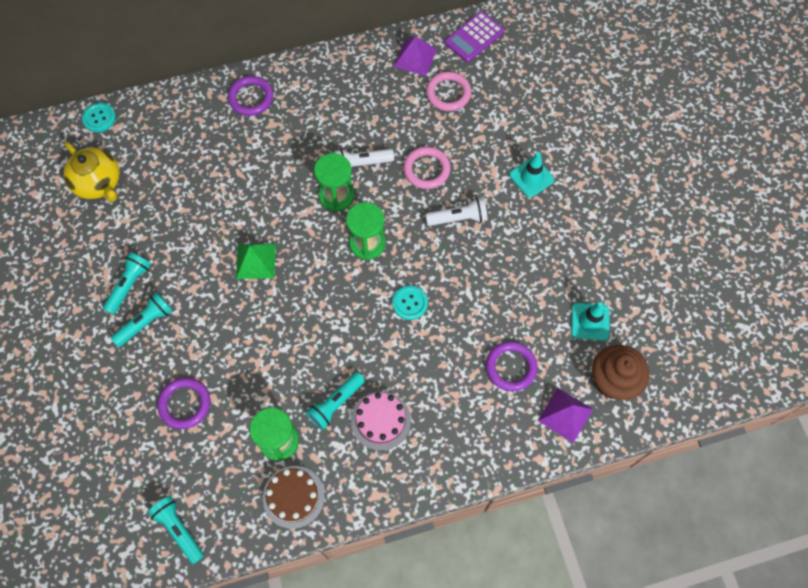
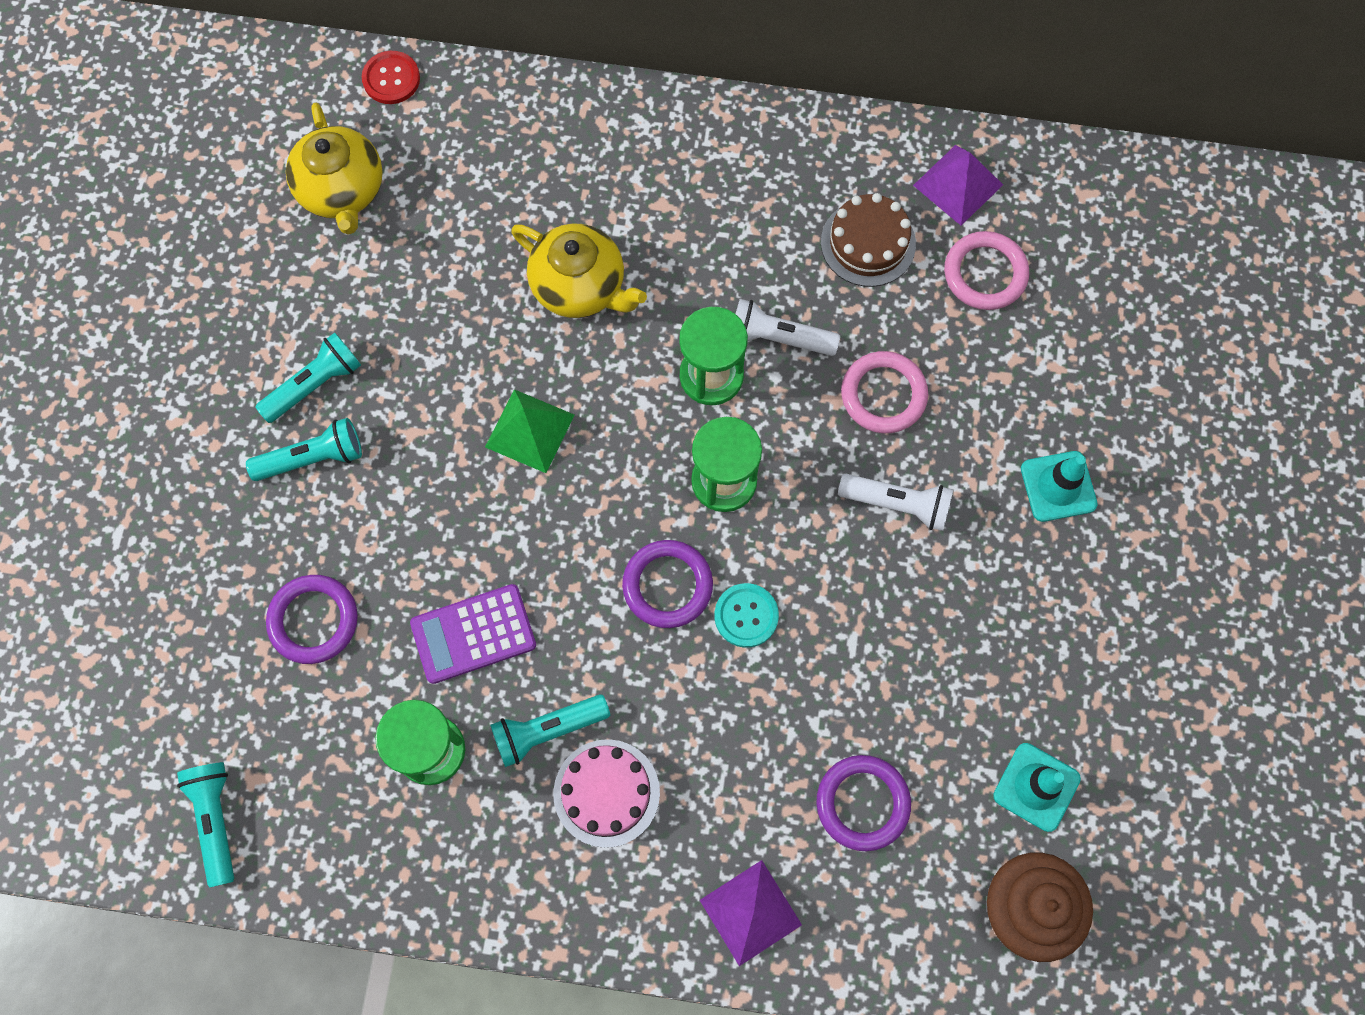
camera: 25 degrees right, 5 degrees up
(99, 118) = (391, 79): turquoise button -> red button
(248, 180) = (580, 286): none -> yellow teapot
(251, 98) = (649, 144): purple ring -> purple ring (667, 585)
(293, 497) = (412, 852): brown cake -> brown cake (868, 243)
(474, 37) = (1079, 189): purple calculator -> purple calculator (473, 634)
(565, 415) = (915, 927): purple pyramid -> purple pyramid (750, 912)

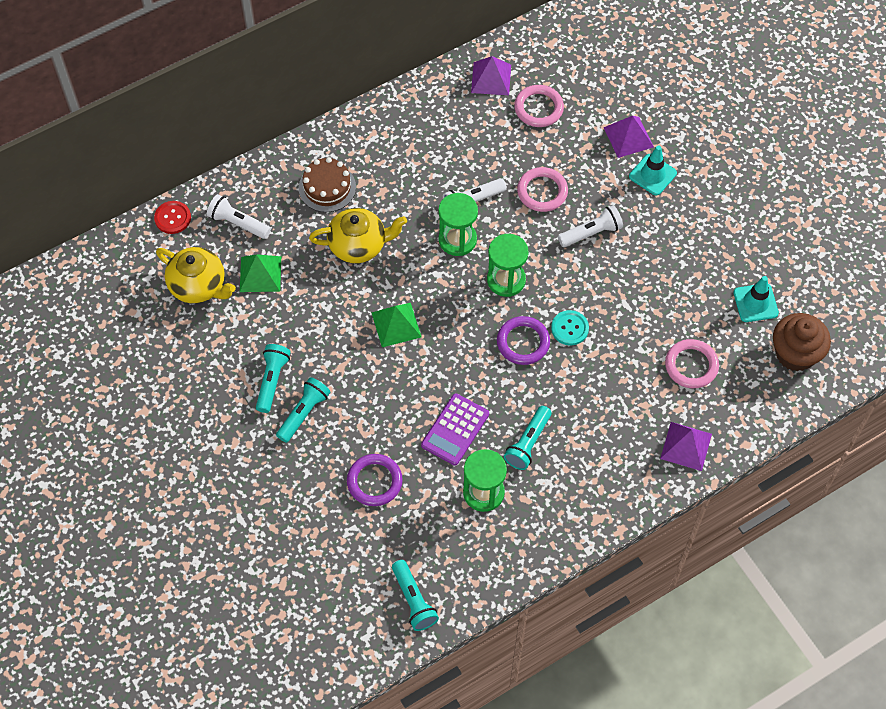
camera: 40 degrees left, 10 degrees down
(216, 820) = (413, 600): turquoise flashlight -> turquoise flashlight turned 150 degrees counterclockwise
(427, 232) = (260, 274): none -> green pyramid
(461, 144) = (238, 223): none -> white flashlight
(606, 793) = (579, 448): pink cake -> none
(862, 803) = (691, 365): purple ring -> pink ring
(868, 243) = (474, 132): brown cake -> brown cake (327, 187)
(1073, 406) = (628, 137): none -> purple pyramid

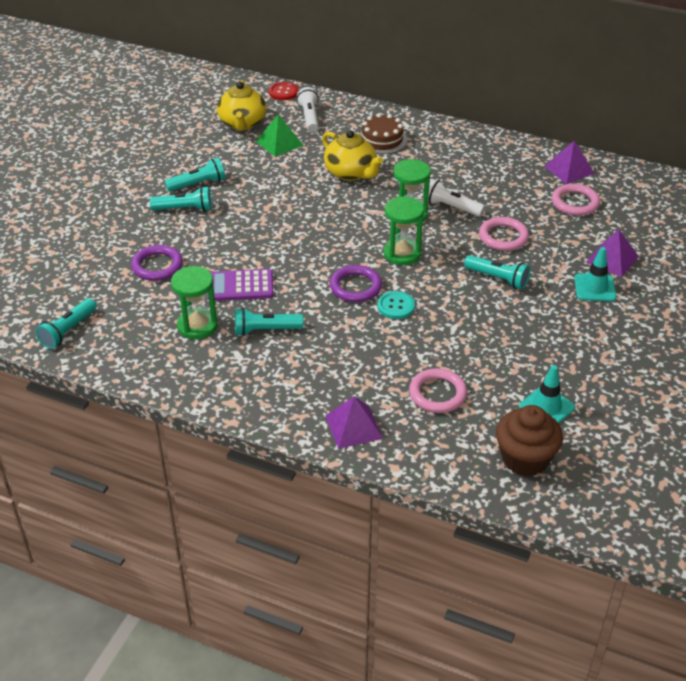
camera: 55 degrees right, 20 degrees down
(396, 324) = (303, 218): green pyramid -> none
(591, 233) = (497, 279): white flashlight -> turquoise flashlight

